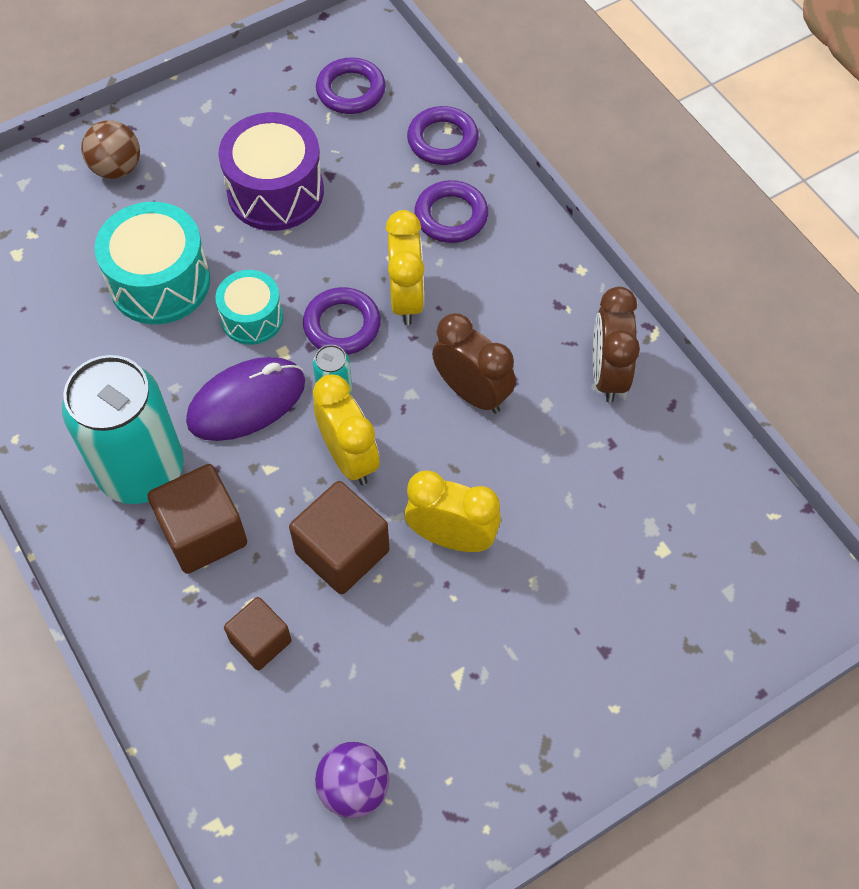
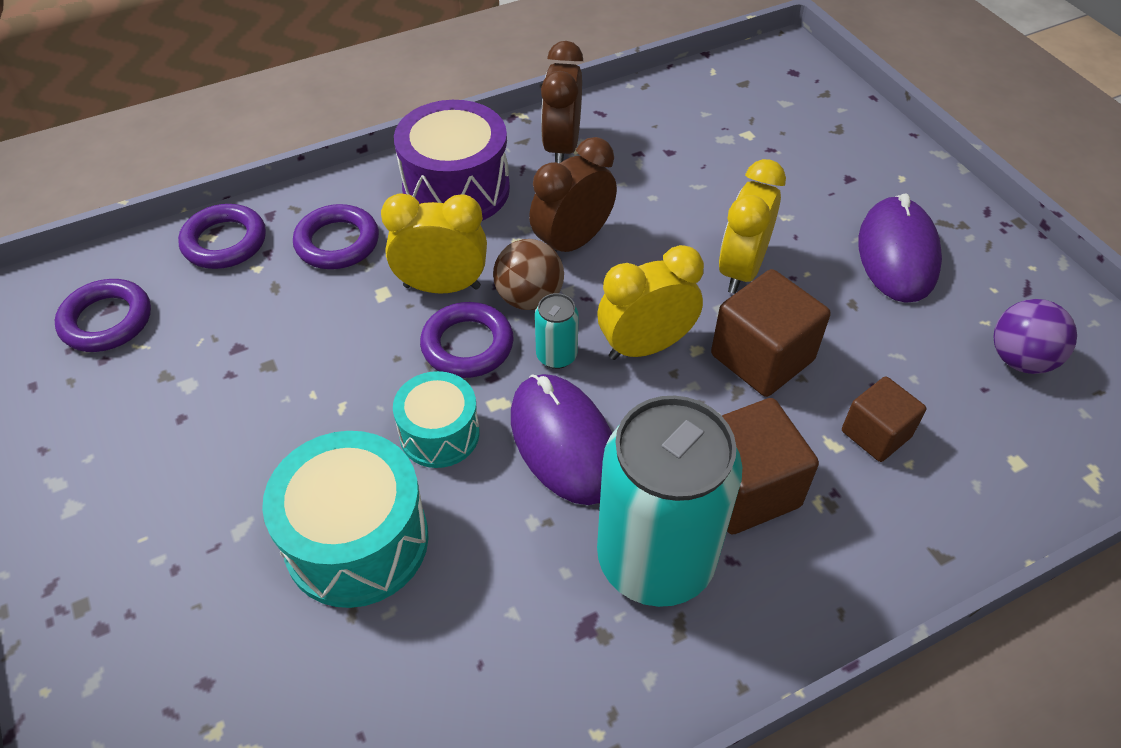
camera: 85 degrees left, 10 degrees down
(117, 168) = (126, 603): brown ball -> brown ball (529, 298)
(275, 192) = (244, 404): purple drum -> purple drum (456, 189)
(490, 687) = (897, 254): none -> purple mouse
(608, 374) = (562, 147): brown clock -> brown clock turned 90 degrees clockwise

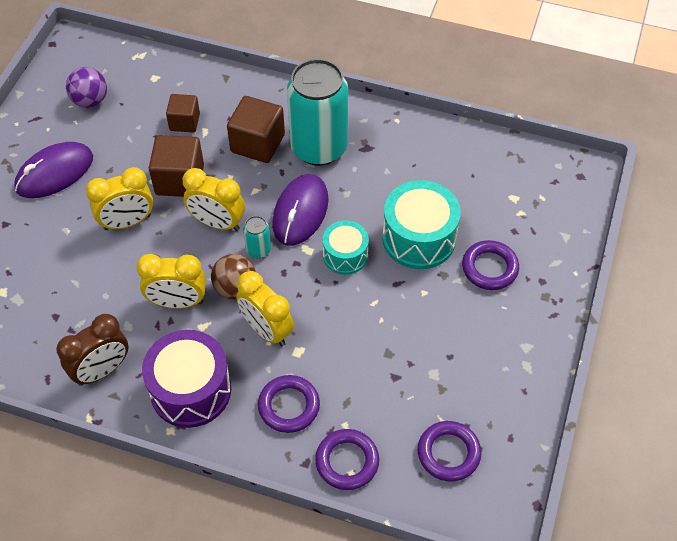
camera: 135 degrees left, 5 degrees up
(467, 345) = (290, 287): purple ring -> purple ring (489, 268)
(572, 242) = (178, 302): brown clock -> yellow clock

